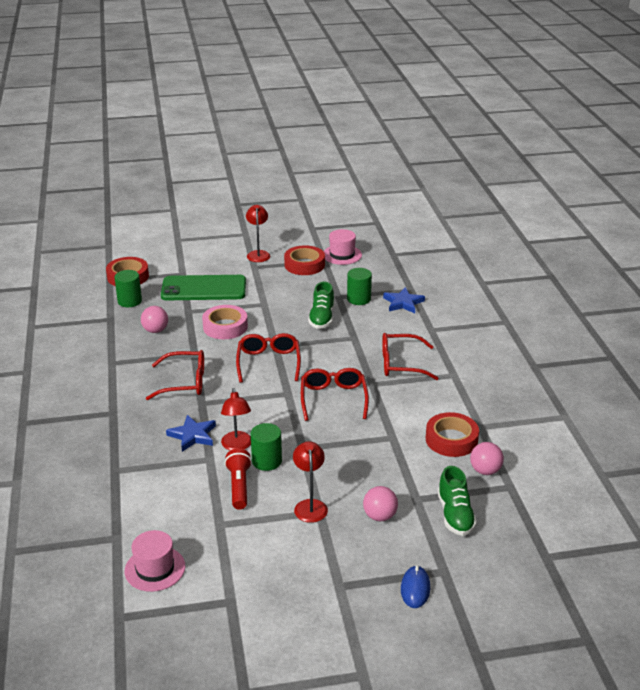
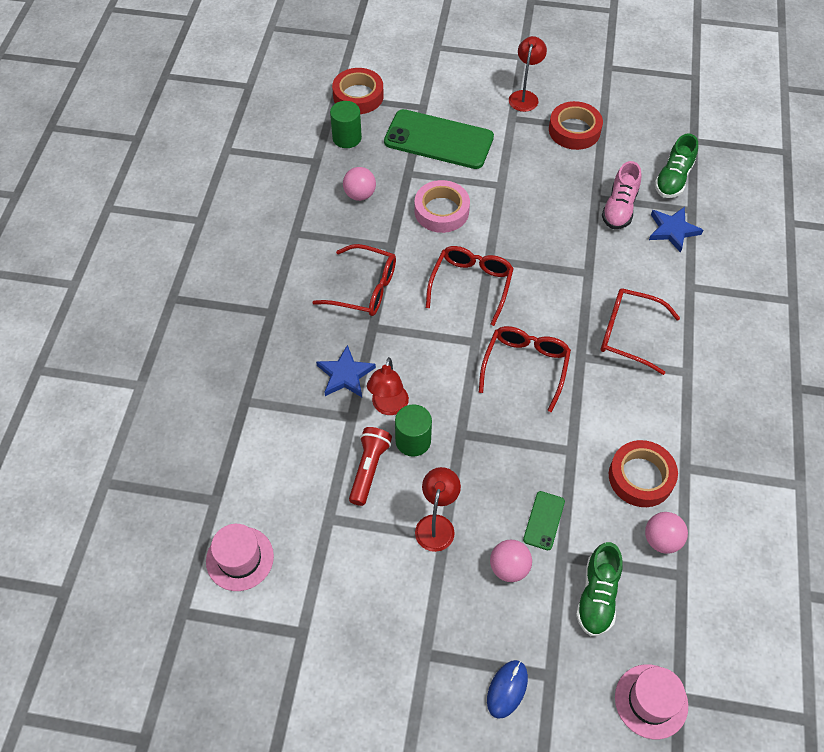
camera: 20 degrees right, 25 degrees up
(322, 318) = (561, 229): green shoe -> green shoe (673, 179)
(342, 255) = (628, 125): pink hat -> pink hat (651, 701)
(359, 299) = (619, 208): green cylinder -> pink shoe
(392, 482) = (544, 520): none -> green phone

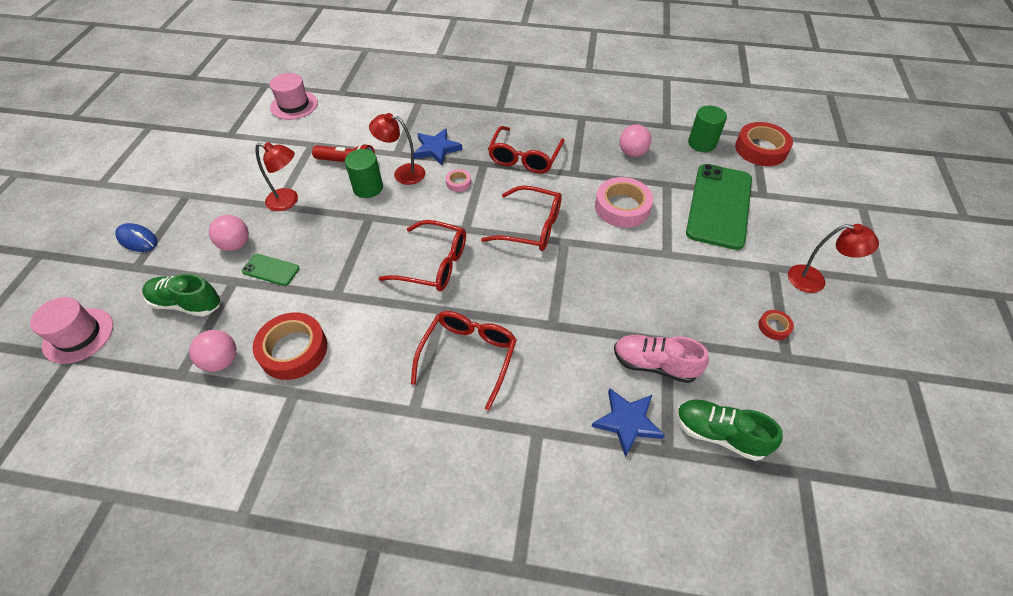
camera: 90 degrees right, 5 degrees down
(405, 350) = (458, 183): none -> pink tape
(574, 130) = (774, 327): red tape -> red tape, size x0.47

